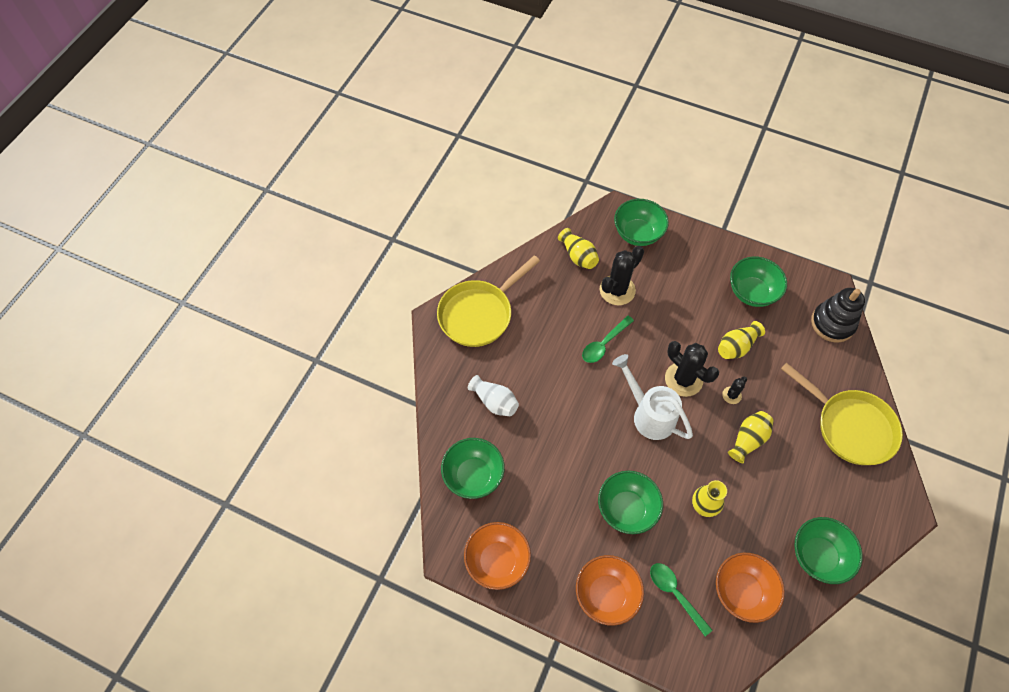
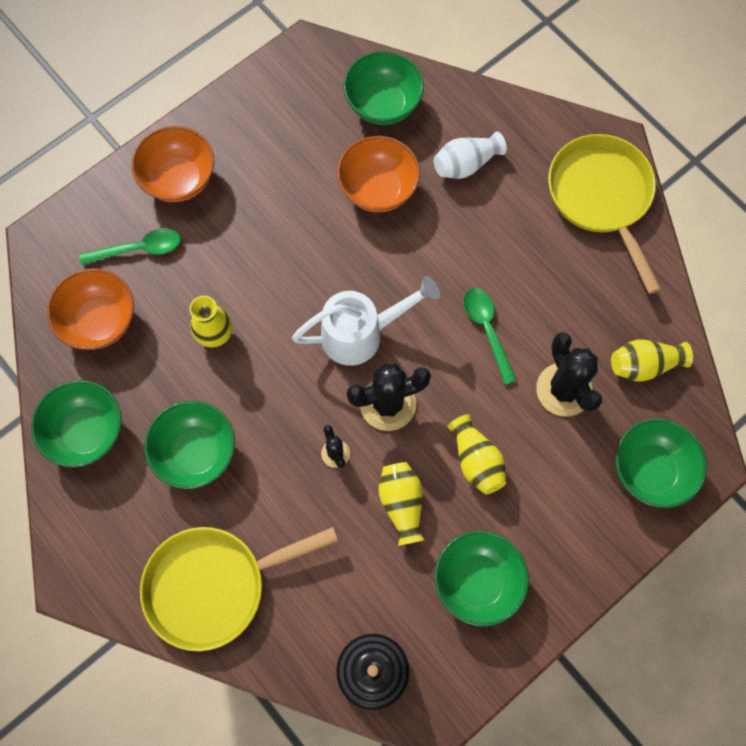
camera: 115 degrees right, 10 degrees up
(497, 561) = (274, 90): orange bowl -> orange bowl (378, 189)
(626, 509) = (258, 247): green bowl -> green bowl (196, 452)
(748, 440) = (266, 437): yellow vase -> yellow vase (476, 460)

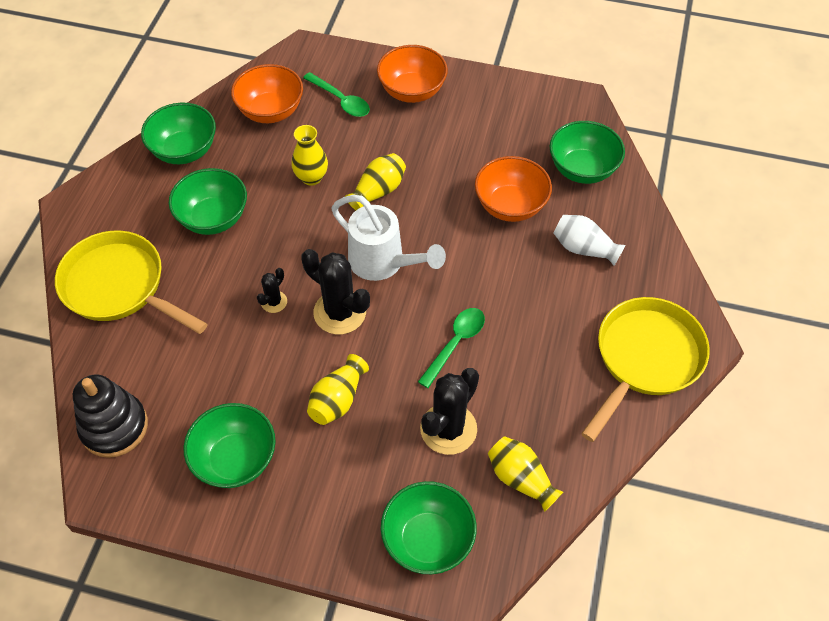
camera: 55 degrees right, 15 degrees down
(402, 504) = (264, 368): yellow vase -> yellow vase (378, 191)

